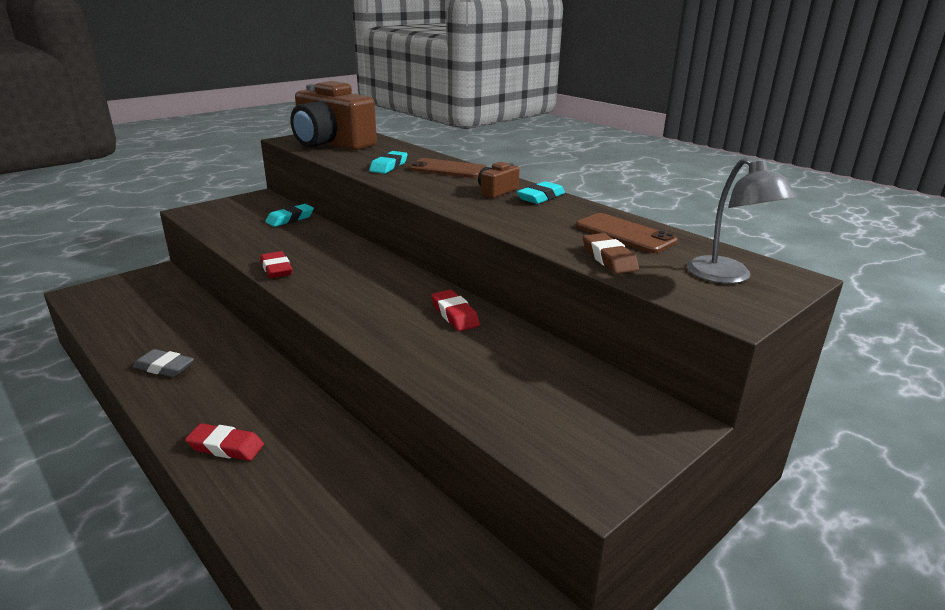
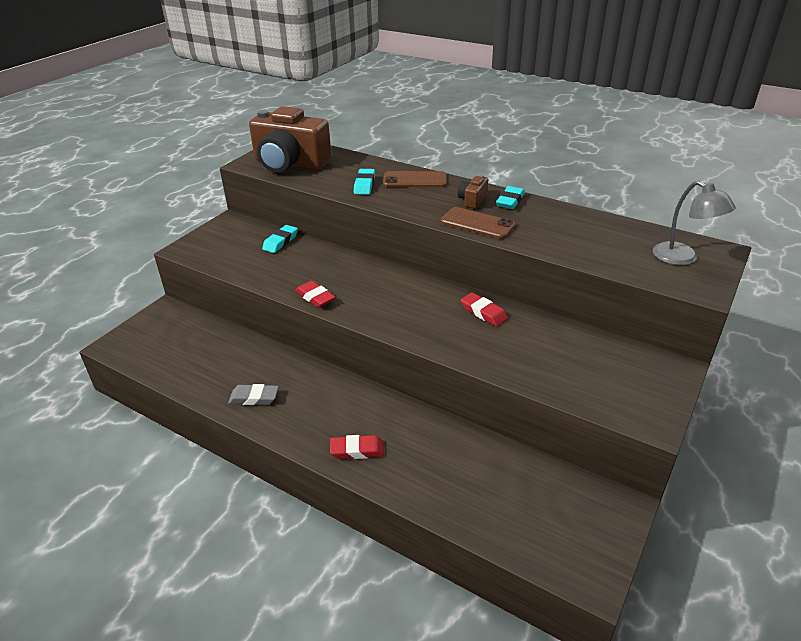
camera: 15 degrees left, 10 degrees up
(609, 259) = (599, 256): brown eraser -> none
(625, 234) = (594, 229): brown phone -> brown phone (477, 223)

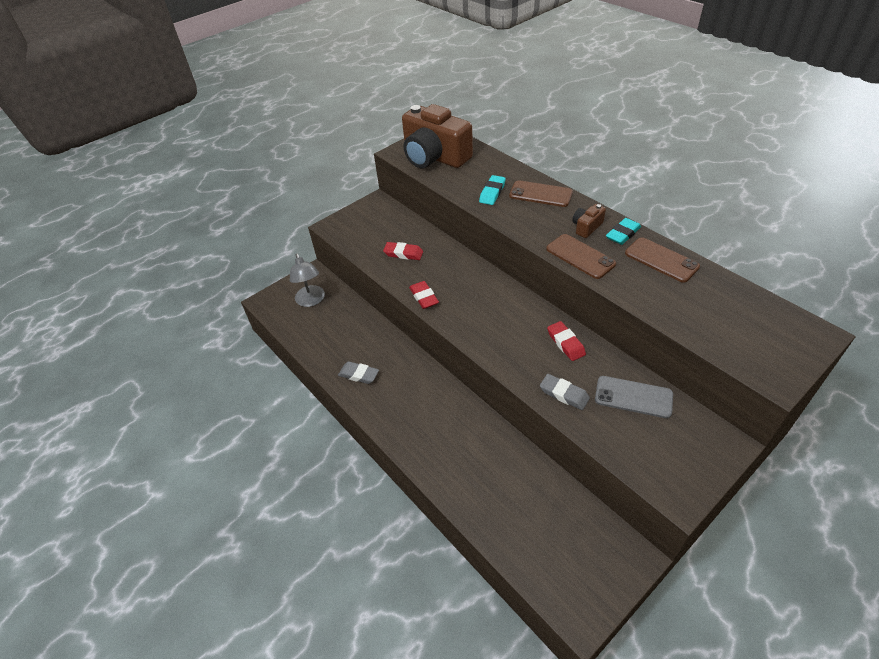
camera: 20 degrees right, 10 degrees up
(280, 242) = (412, 232): turquoise eraser -> none
(357, 450) = (425, 444): red eraser -> red eraser (403, 253)
(500, 357) = (564, 394): none -> grey eraser
(556, 216) = (661, 260): none -> brown phone
(570, 346) = (633, 397): none -> grey phone
(683, 258) = (771, 336): grey lamp -> grey lamp (311, 301)

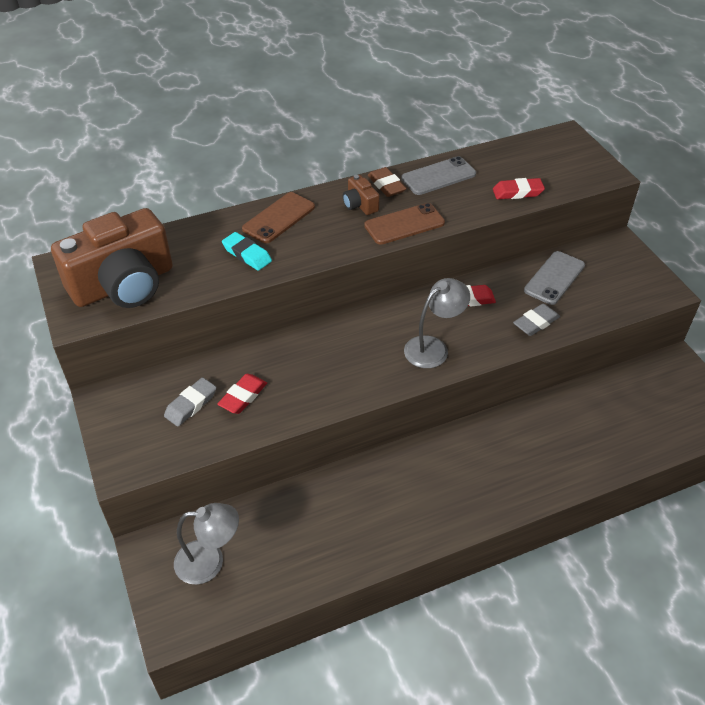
camera: 75 degrees left, 0 degrees up
(359, 375) = (385, 529): grey eraser -> grey eraser (191, 404)
(424, 297) = (340, 396): red eraser -> red eraser (517, 192)
(497, 334) = (433, 347): none -> grey lamp
(623, 234) = (386, 185): turquoise eraser -> brown eraser
(661, 260) = (438, 176): brown phone -> grey phone

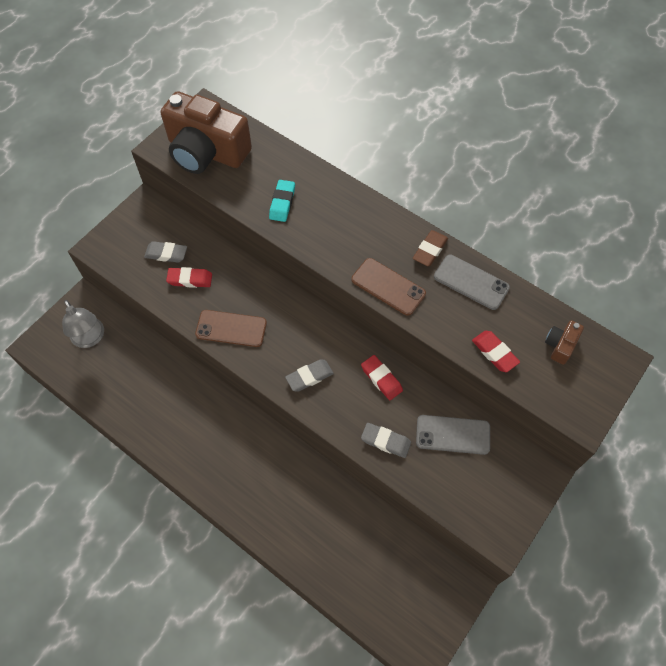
camera: 60 degrees right, 15 degrees up
(279, 218) = (336, 200): brown phone -> brown phone (231, 328)
(360, 204) = (391, 244): brown camera -> brown camera (560, 345)
(433, 347) = (309, 377): grey lamp -> grey eraser

